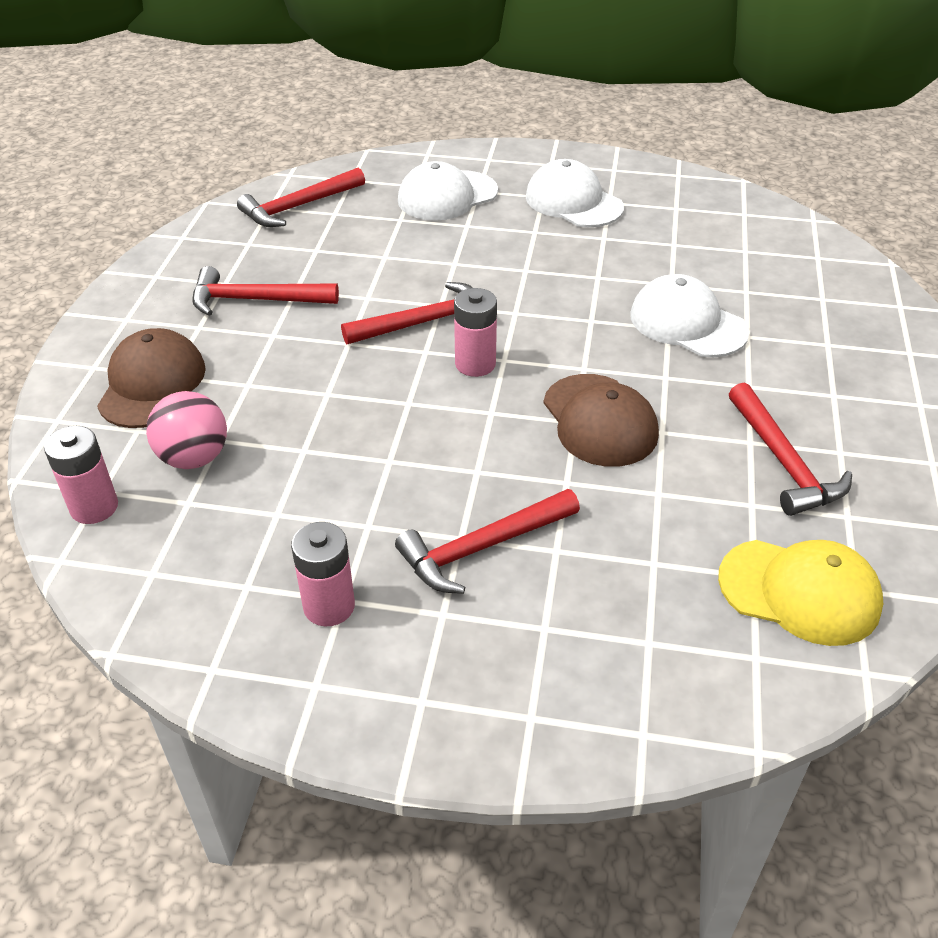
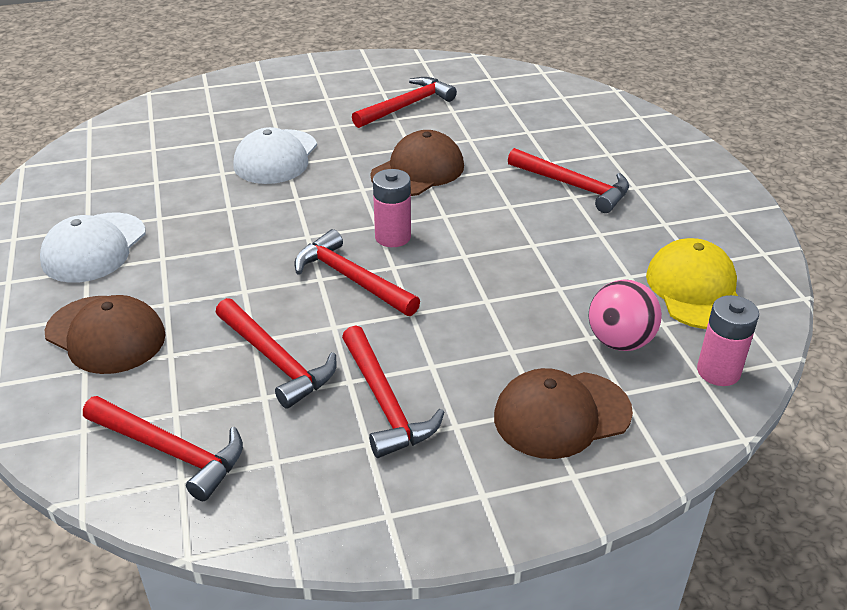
camera: 115 degrees left, 5 degrees down
(329, 606) = (675, 226): pink battery -> none
(349, 262) = (276, 361): none -> red hammer
(447, 196) = (106, 335): white cap -> brown cap
(800, 592) = (507, 91): yellow cap -> yellow cap (695, 289)

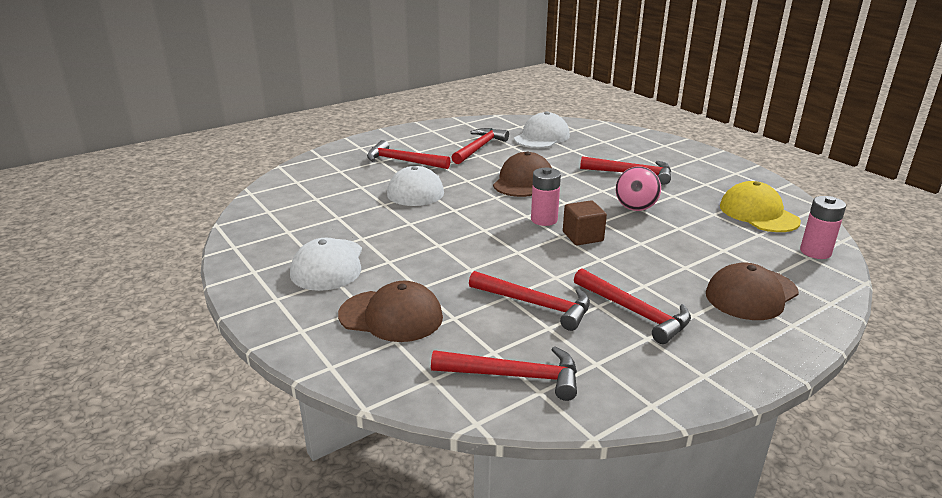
camera: 20 degrees left, 10 degrees down
(351, 278) = (539, 247): red hammer -> red hammer (402, 161)
(419, 274) = (582, 236): none -> brown cube
(504, 102) = (542, 137): none -> white cap
(620, 341) = (744, 248): pink ball -> pink ball (635, 208)

